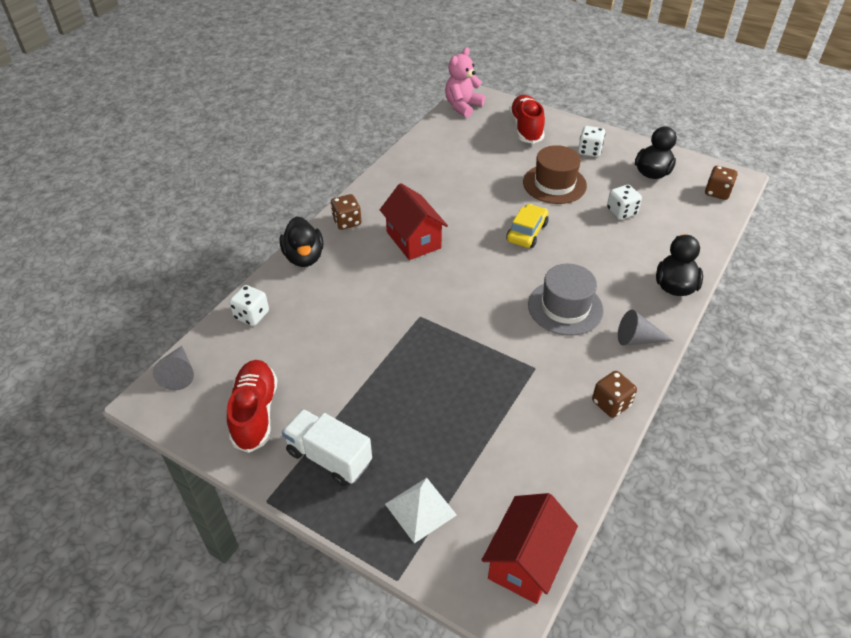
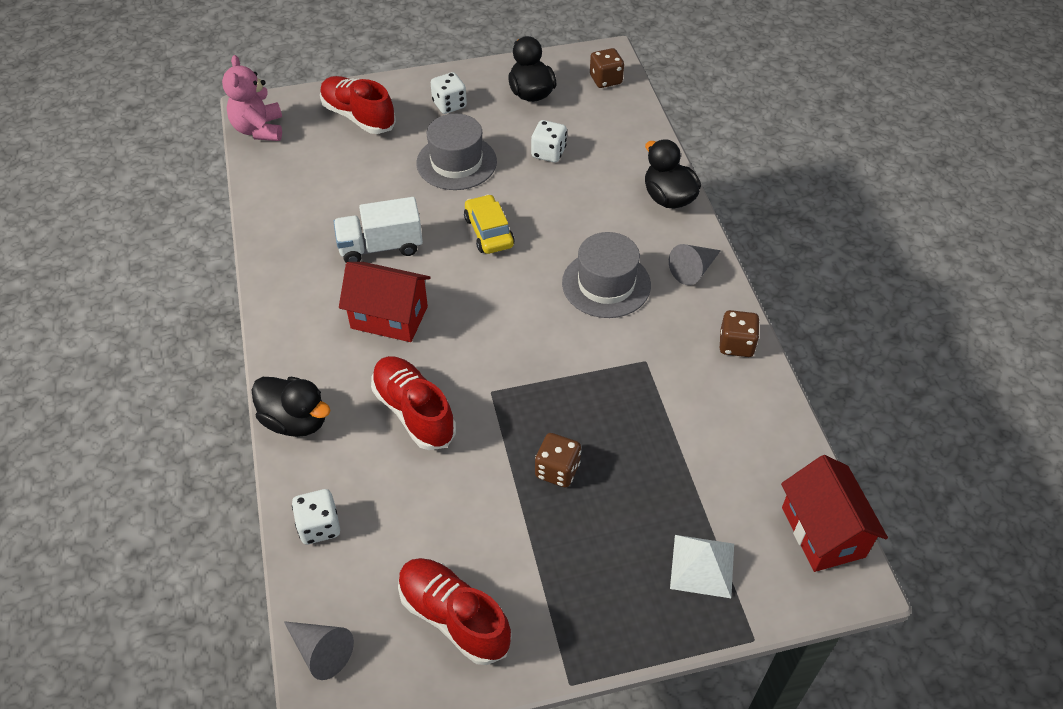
camera: 45 degrees left, 5 degrees up
(329, 457) = (575, 594): white truck -> white truck (380, 247)
(347, 222) = (293, 347): brown dice -> brown dice (557, 470)
(366, 296) = (414, 412): none -> red shoe
(554, 184) = (456, 162): brown hat -> grey hat

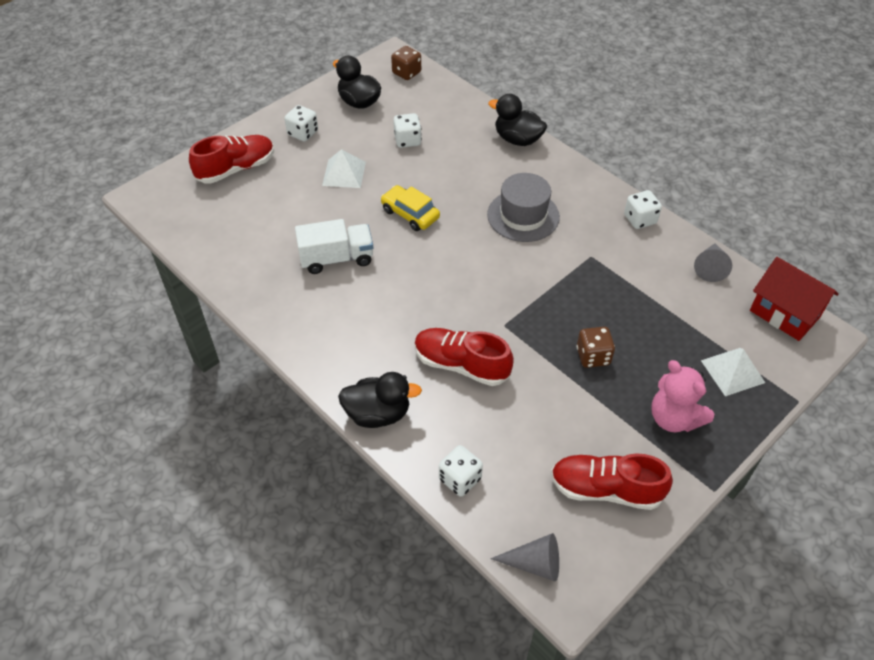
camera: 30 degrees left, 0 degrees up
(259, 129) = (159, 210): pink teddy bear -> pink teddy bear (674, 418)
(358, 116) = (236, 169): red shoe -> red shoe turned 135 degrees clockwise
(380, 247) = (337, 258): white truck -> white truck turned 150 degrees counterclockwise
(389, 317) = (386, 306): red house -> none
(456, 162) = (344, 173): grey hat -> white pyramid
(693, 270) = (573, 181): grey cone -> grey cone (710, 267)
(736, 344) = (640, 219): brown dice -> white dice

